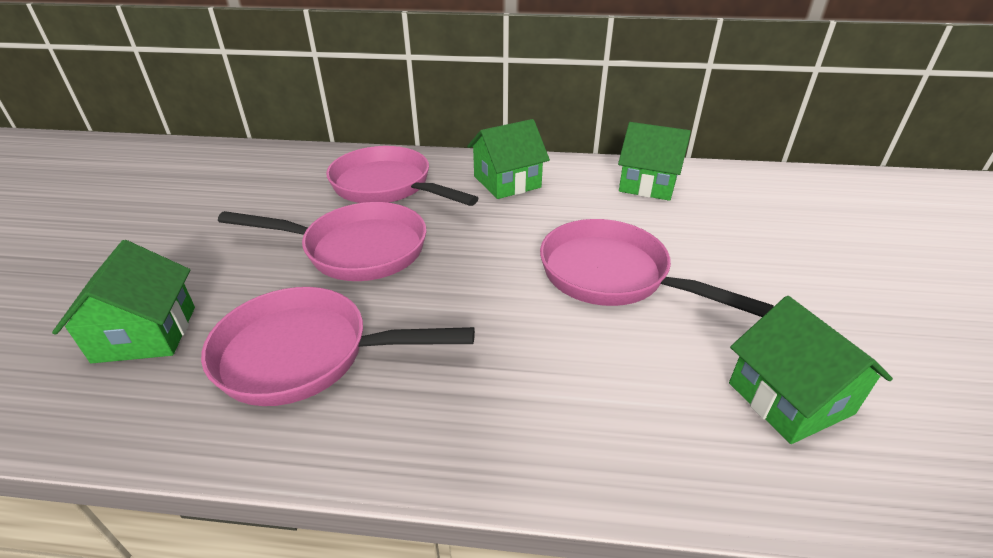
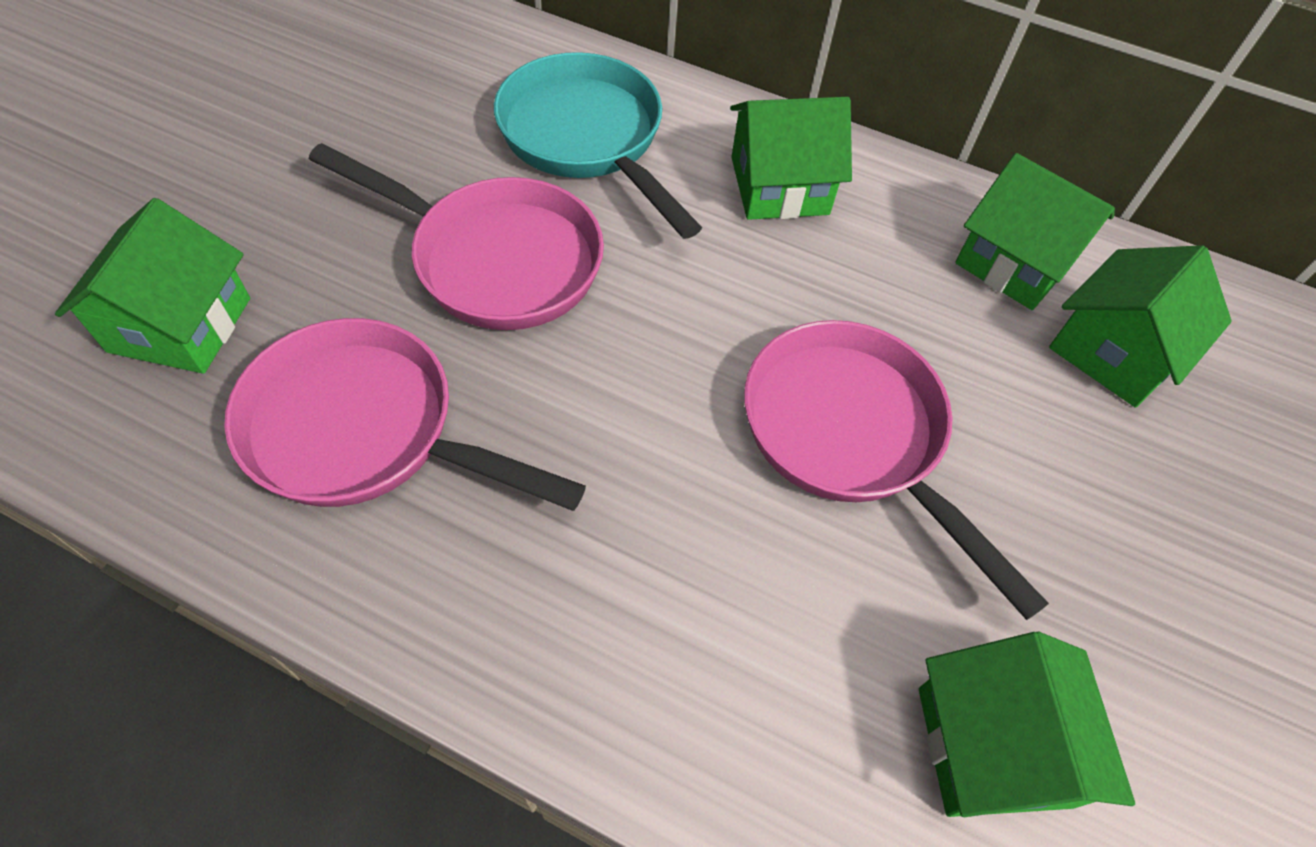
camera: 15 degrees right, 20 degrees up
(387, 186) = (587, 139): pink pan -> turquoise pan
(721, 206) = (1114, 351): none -> green house

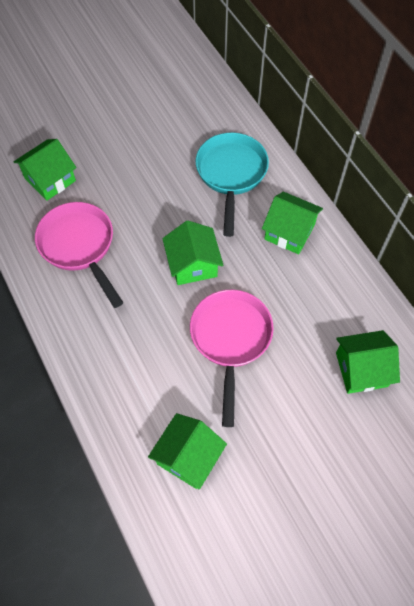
camera: 40 degrees right, 5 degrees up
(496, 259) = (162, 207): pink pan -> none
(1015, 261) = (357, 313): green house -> green house (193, 264)

